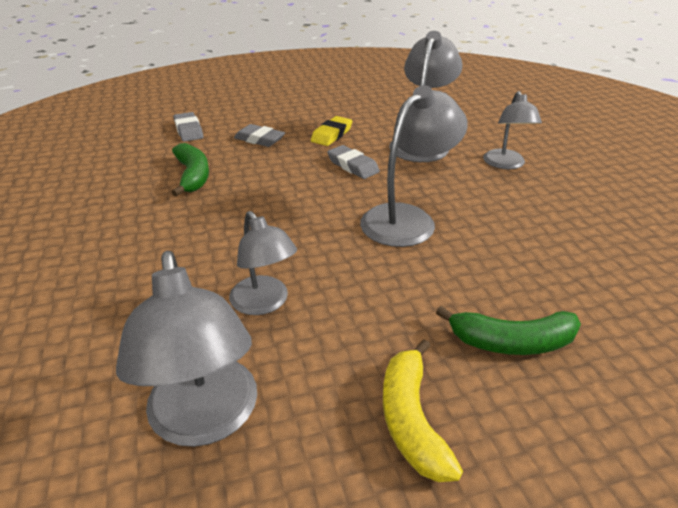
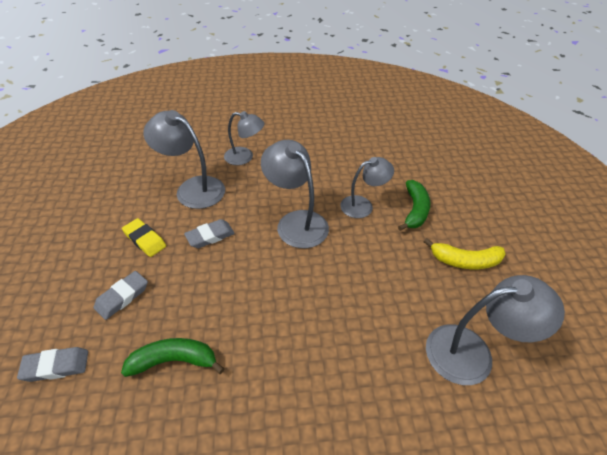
camera: 80 degrees left, 10 degrees up
(264, 303) = (375, 315): grey lamp -> grey lamp (363, 205)

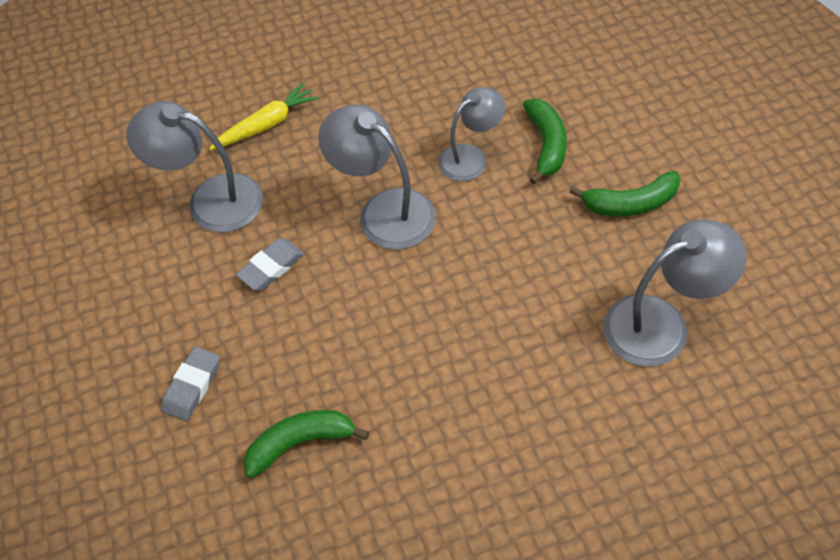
camera: 10 degrees left, 10 degrees up
(56, 366) = (155, 494): grey eraser -> none
(145, 240) = (180, 299): yellow eraser -> none
(245, 157) = (266, 125): grey lamp -> yellow carrot
(465, 261) = (630, 203): yellow banana -> green banana

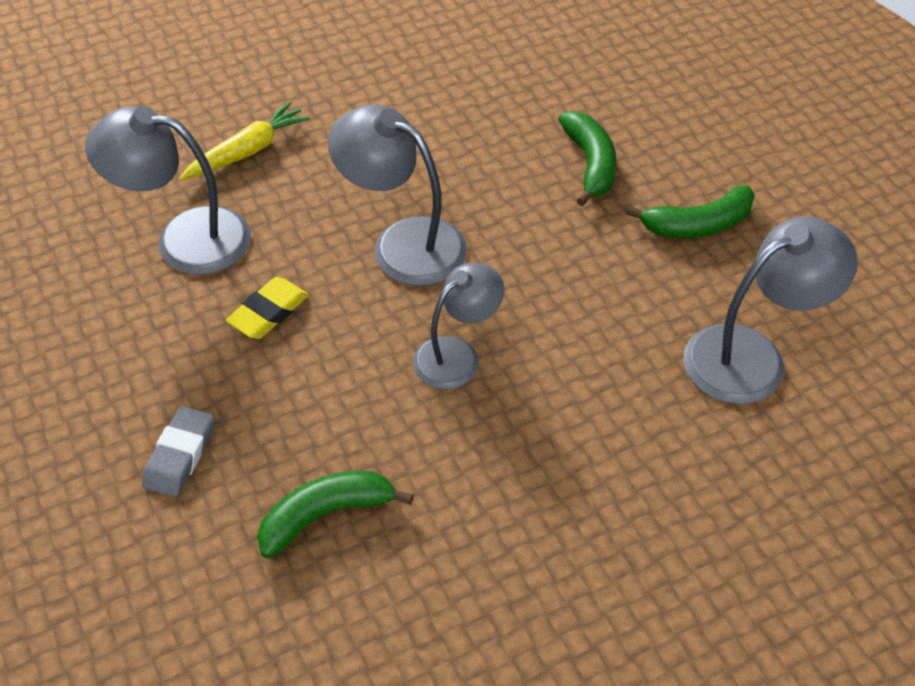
camera: 10 degrees left, 5 degrees down
(271, 267) = (268, 312): grey eraser -> yellow eraser
(471, 157) = (501, 180): grey lamp -> grey lamp (457, 355)

